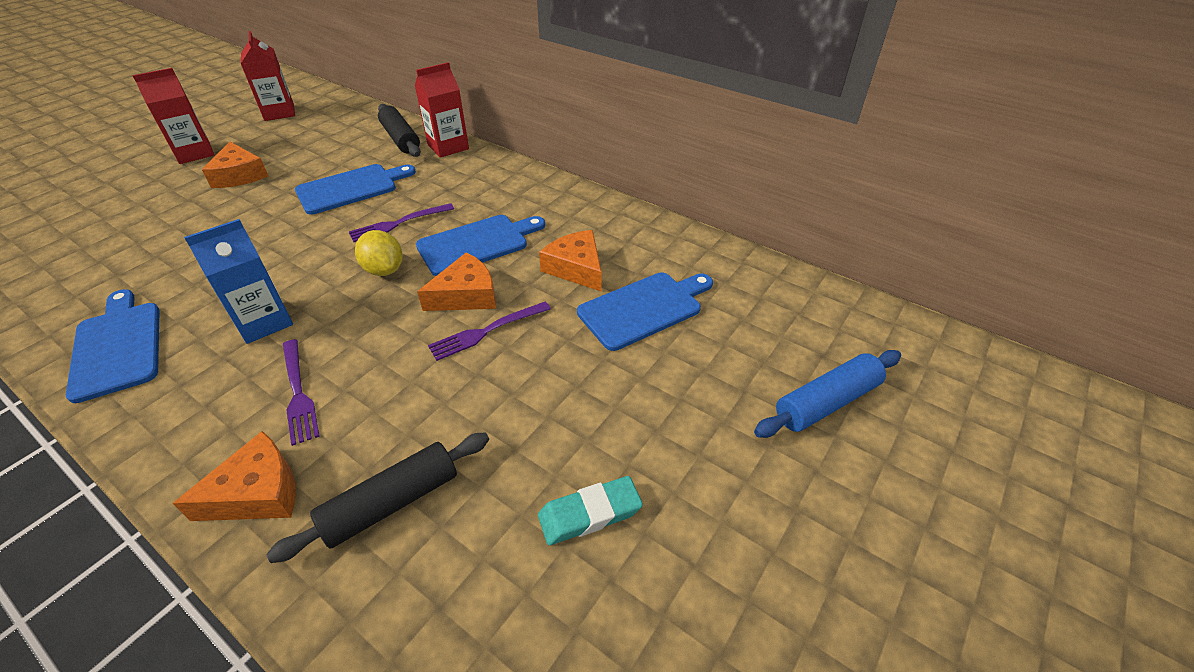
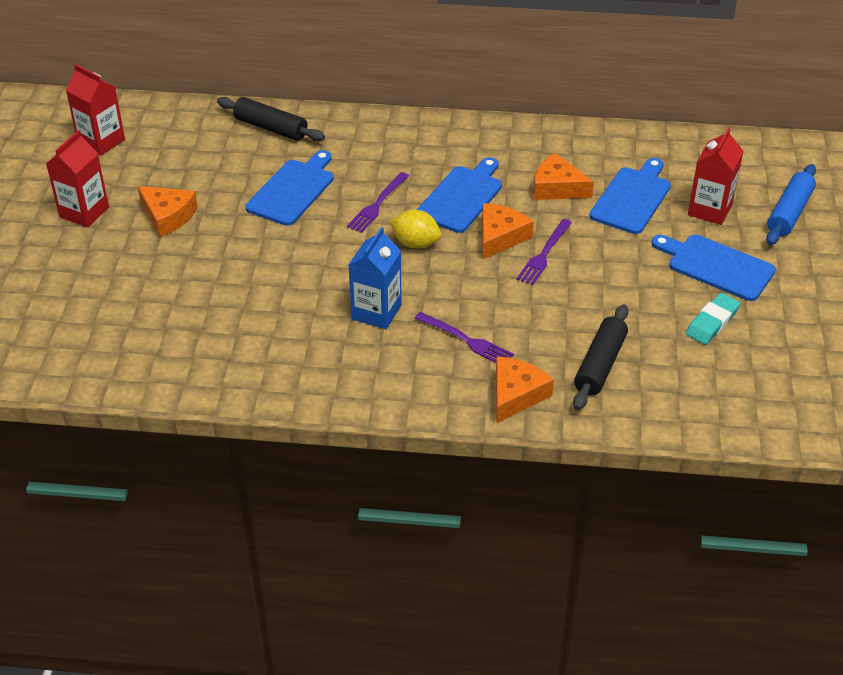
camera: 30 degrees left, 0 degrees up
(117, 346) = (291, 370): blue cutting board -> blue cutting board (716, 266)
(448, 147) = (327, 121): red carton -> red carton (709, 210)

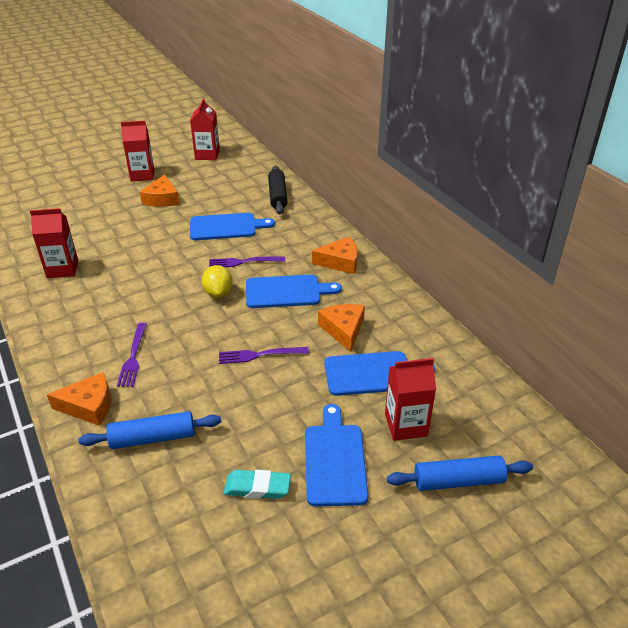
camera: 55 degrees right, 5 degrees down
(238, 347) = (62, 269): none -> red carton
(376, 312) = (134, 306): blue carton -> none
(500, 237) = (260, 326): orange cheese -> orange cheese (340, 262)
(600, 365) = (153, 438): black rolling pin -> blue rolling pin

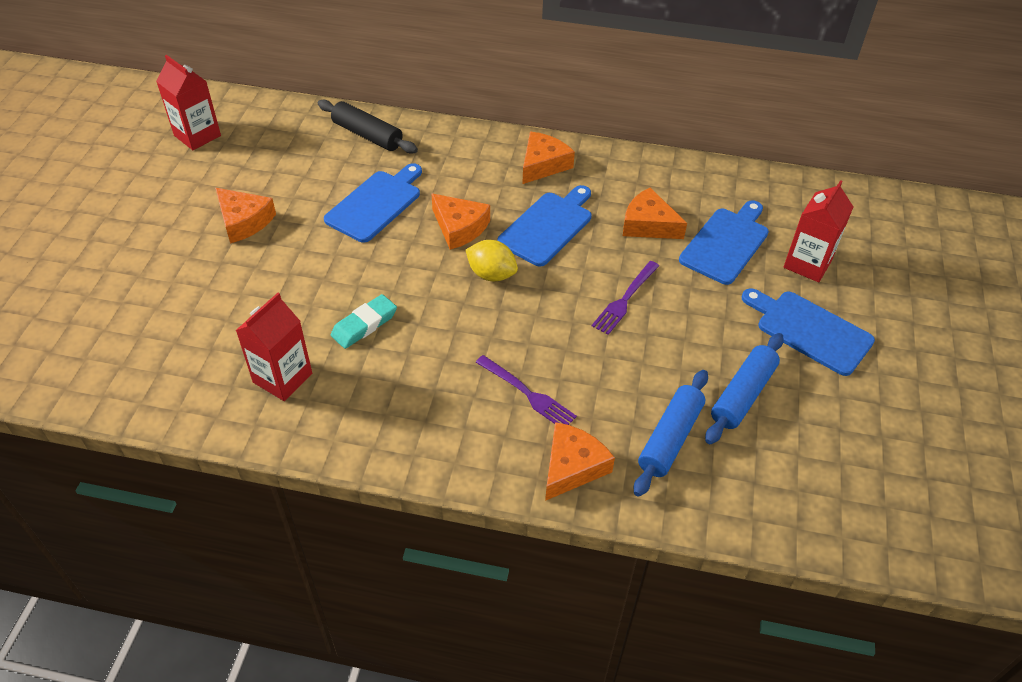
camera: 50 degrees left, 10 degrees up
(142, 175) = (161, 210): red carton -> none
(243, 262) = (459, 227): purple fork -> orange cheese
(257, 487) = (799, 397): turquoise eraser -> turquoise eraser (364, 324)
(458, 481) = (893, 274): blue rolling pin -> blue rolling pin (742, 395)

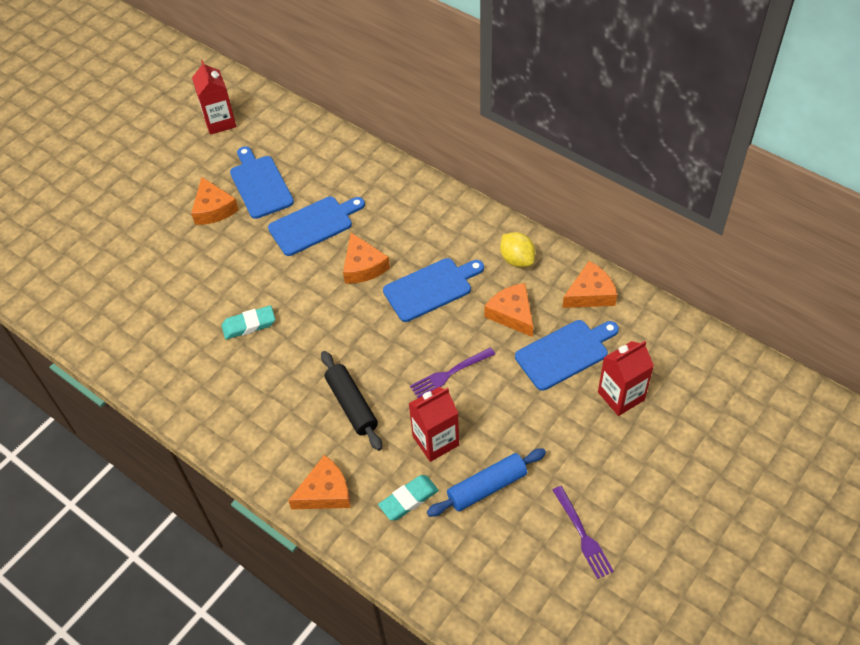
camera: 30 degrees right, 5 degrees up
(282, 378) = (173, 347): red carton -> red carton (435, 441)
(367, 135) = (342, 159): black rolling pin -> black rolling pin (351, 405)
(491, 274) = (362, 315): yellow lemon -> yellow lemon (517, 259)
(528, 394) = (329, 424): purple fork -> purple fork (583, 535)
(543, 165) = (462, 230): orange cheese -> orange cheese (590, 294)
(670, 438) = (409, 499): blue rolling pin -> turquoise eraser
(809, 330) = (579, 455): blue cutting board -> blue cutting board (260, 184)

